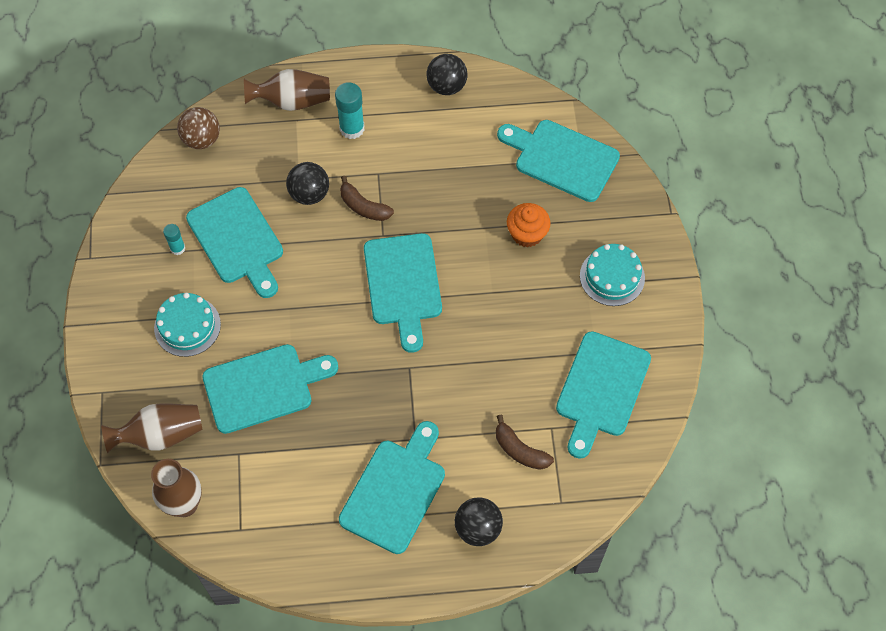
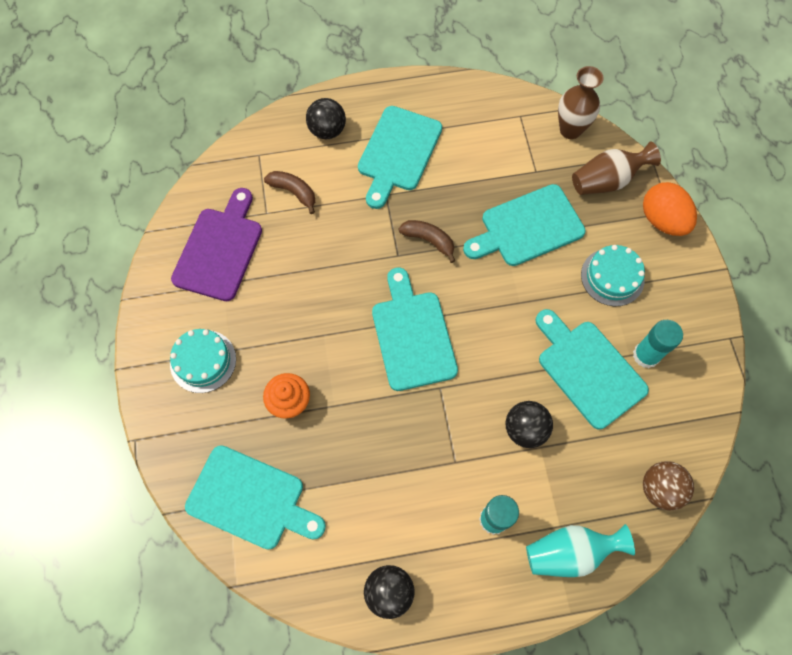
camera: 175 degrees right, 5 degrees up
(114, 383) = (662, 220): none -> orange egg
(177, 248) = (646, 355): turquoise glue stick -> turquoise glue stick, size x1.73
(292, 101) = (569, 552): brown vase -> turquoise vase
(363, 206) = (465, 419): brown banana -> brown banana (429, 240)
(601, 389) = (220, 249): turquoise cutting board -> purple cutting board

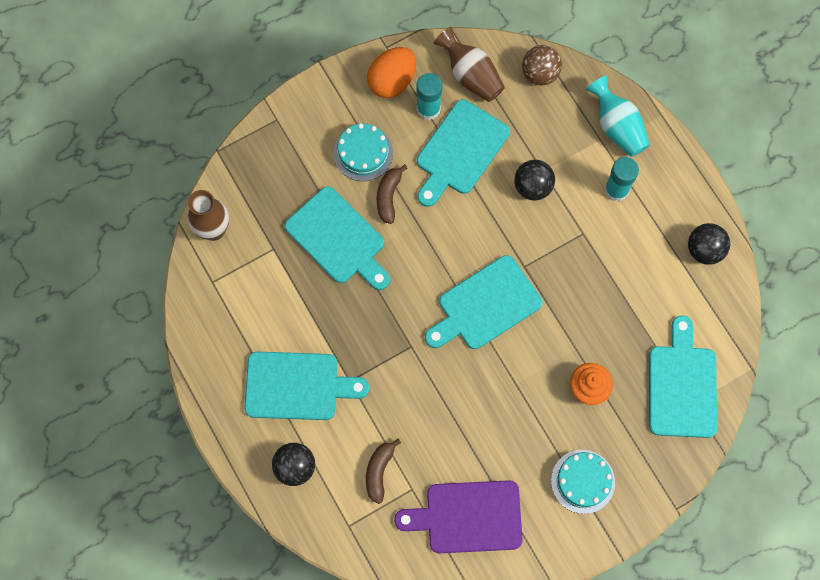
camera: 110 degrees left, 5 degrees up
(429, 240) = (385, 323): brown banana -> brown banana (388, 196)
(607, 181) = (261, 182): brown vase -> brown vase (471, 75)
(662, 220) = (288, 124): orange egg -> orange egg (392, 81)

